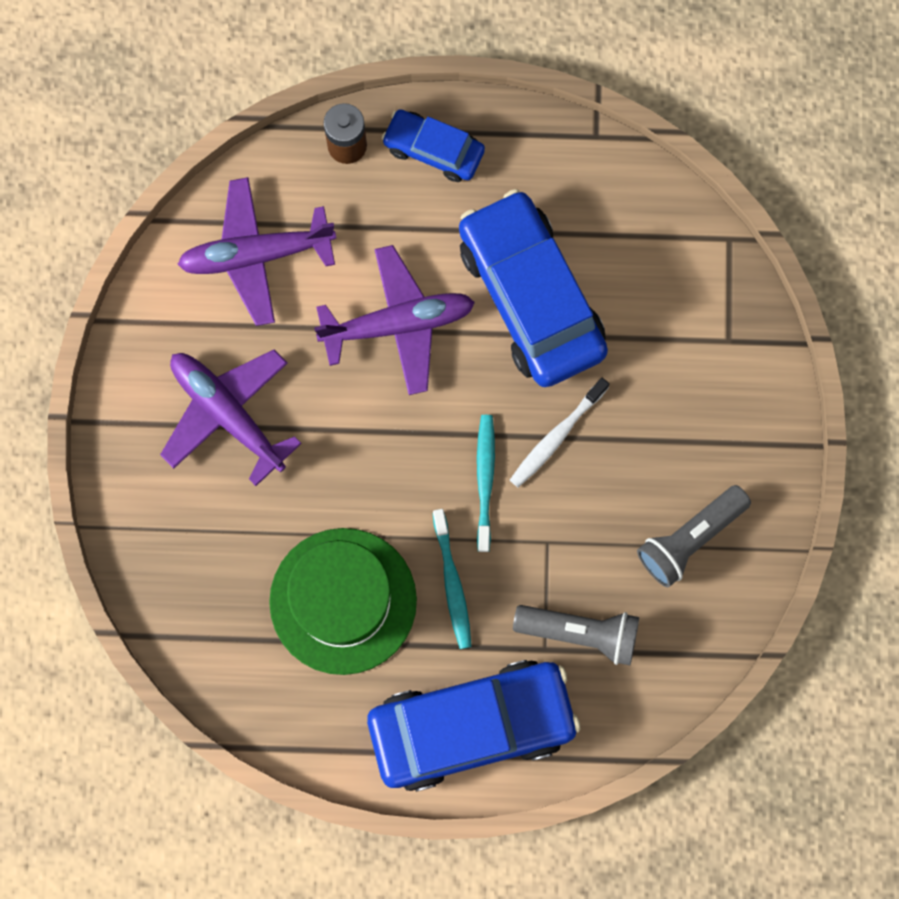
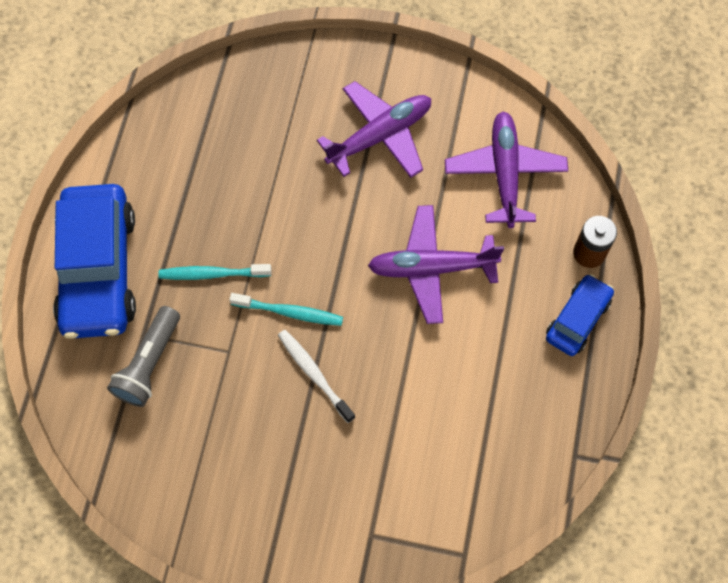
camera: 100 degrees right, 10 degrees down
(343, 601) = (218, 194): green hat -> none
(398, 324) = (431, 268): purple plane -> purple plane turned 90 degrees clockwise
(530, 297) = (437, 375): blue car -> none
(689, 539) = (205, 466): grey flashlight -> none

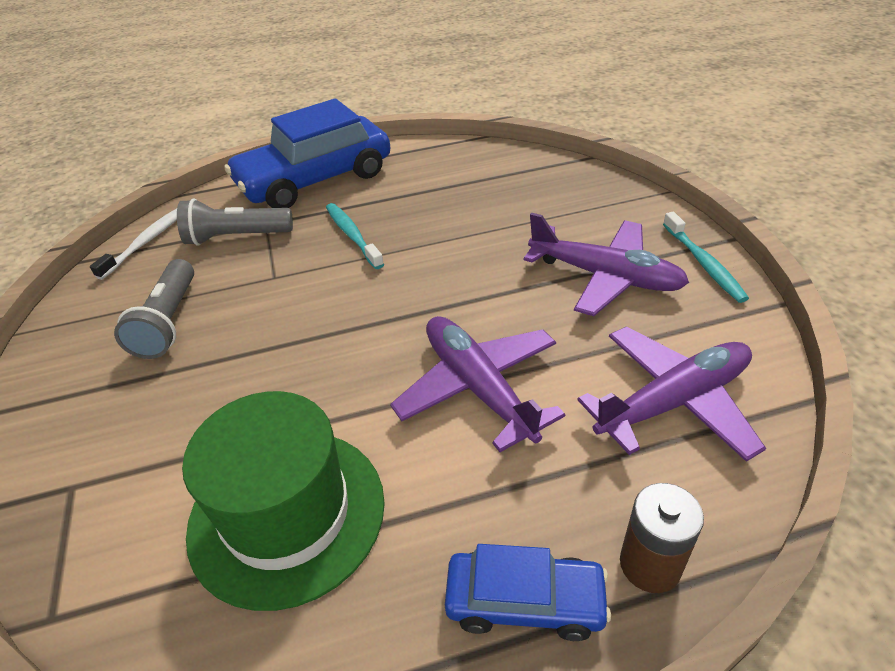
camera: 65 degrees right, 25 degrees down
(236, 443) = (168, 322): none -> grey flashlight
(289, 312) = (342, 298): turquoise toothbrush -> turquoise toothbrush (703, 263)
(314, 374) = (277, 346): white toothbrush -> white toothbrush (146, 242)
(464, 413) = (287, 514): none -> green hat

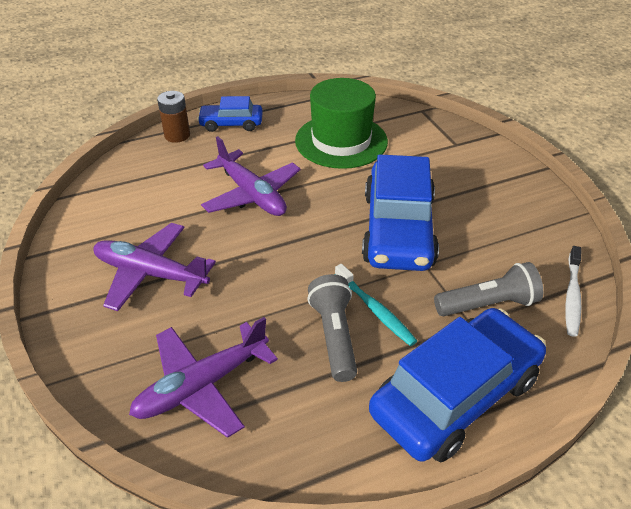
camera: 170 degrees right, 0 degrees up
(168, 322) = (480, 224): grey flashlight -> grey flashlight (334, 336)
(280, 319) = (398, 230): none -> blue car
(674, 401) = (138, 193): purple plane -> purple plane (201, 386)
(703, 263) = (64, 289): turquoise toothbrush -> none

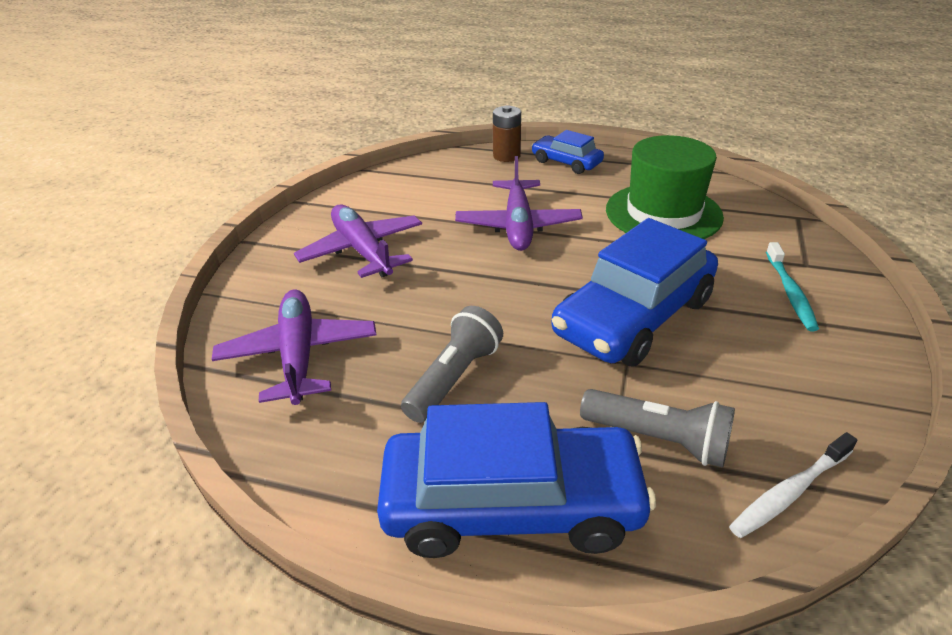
camera: 40 degrees right, 5 degrees down
(201, 386) = (298, 355): purple plane -> purple plane turned 75 degrees clockwise
(375, 310) = (521, 377): turquoise toothbrush -> turquoise toothbrush (790, 292)

